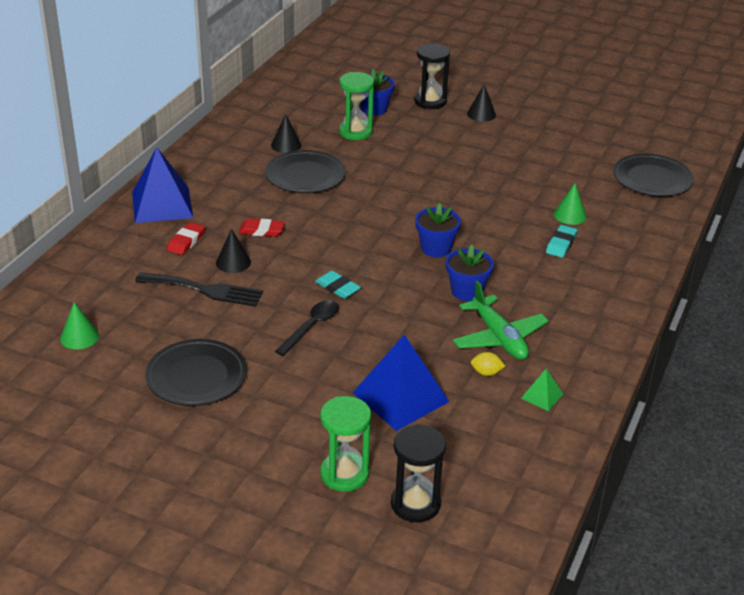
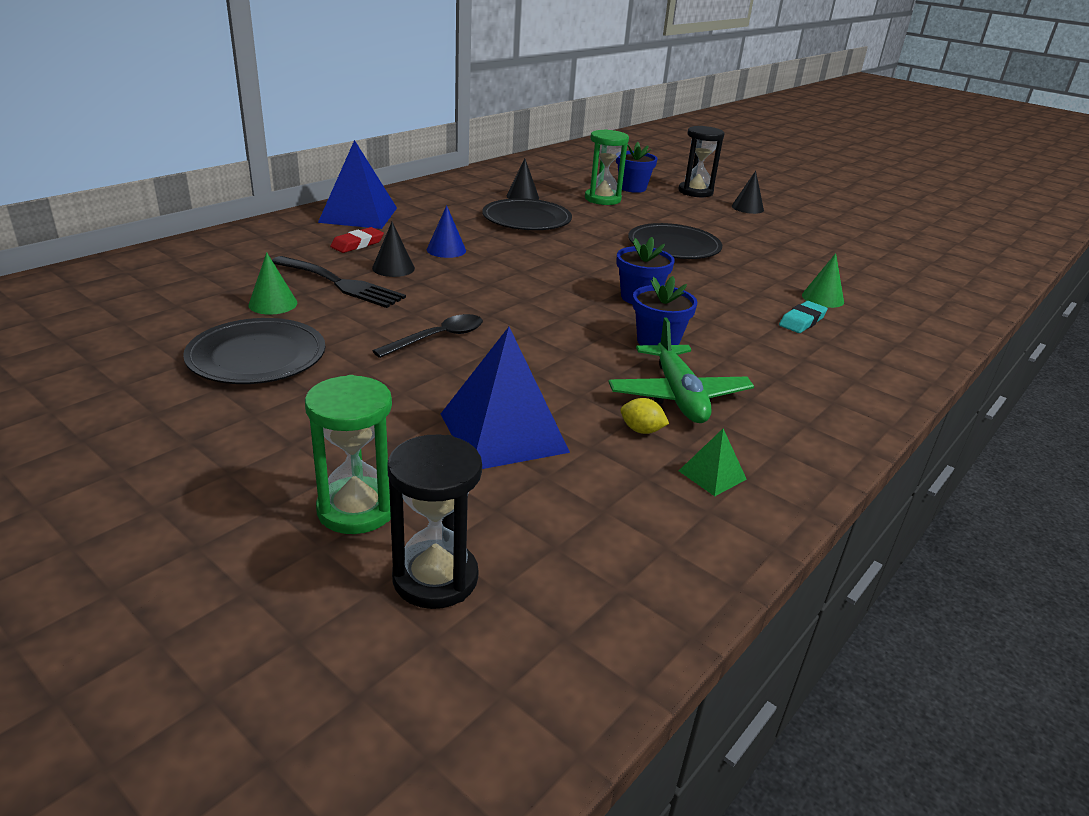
camera: 15 degrees right, 5 degrees down
(79, 337) = (162, 296): green cone -> green cone (273, 304)
(261, 230) = (446, 250): red eraser -> blue cone
(337, 287) = (497, 309): turquoise eraser -> none
(652, 179) = (939, 285): black plate -> black plate (674, 246)

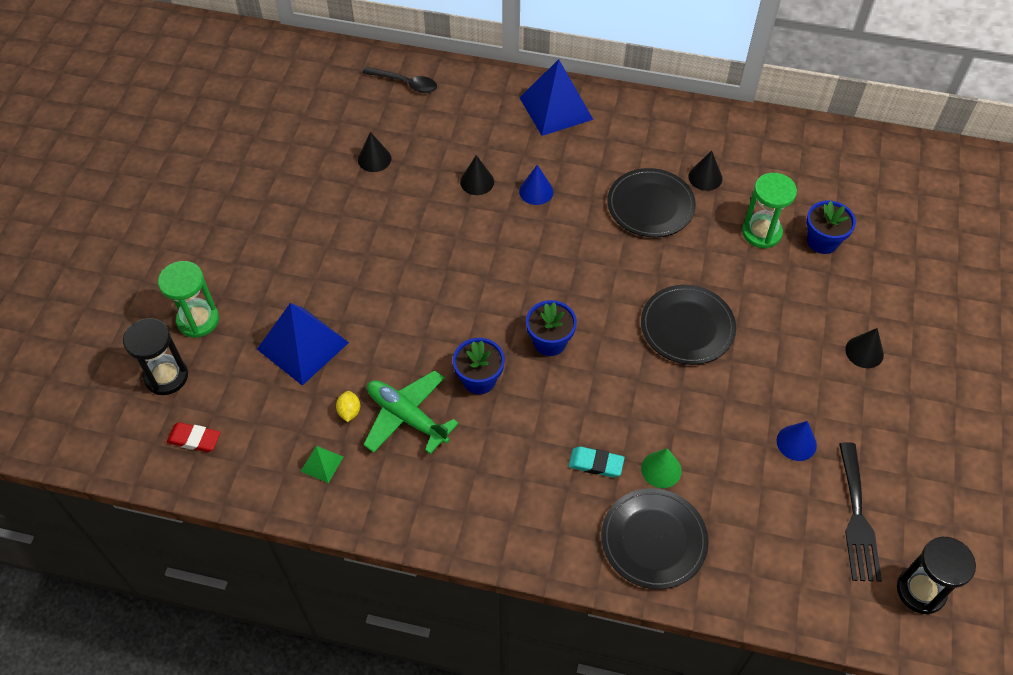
camera: 65 degrees right, 25 degrees up
(257, 356) = (307, 194): black plate -> black plate (653, 540)
(273, 304) = (374, 159): green cone -> black cone
(341, 284) = (428, 171): black fork -> black fork (857, 518)
(357, 244) = (500, 140): red eraser -> red eraser (194, 439)
(438, 338) = (391, 260): black spoon -> black spoon (405, 83)
(678, 396) = (407, 417): green plane -> green plane turned 75 degrees clockwise
(695, 192) = (869, 294): black hourglass -> black hourglass (920, 590)
(820, 249) = (796, 443): none -> blue cone

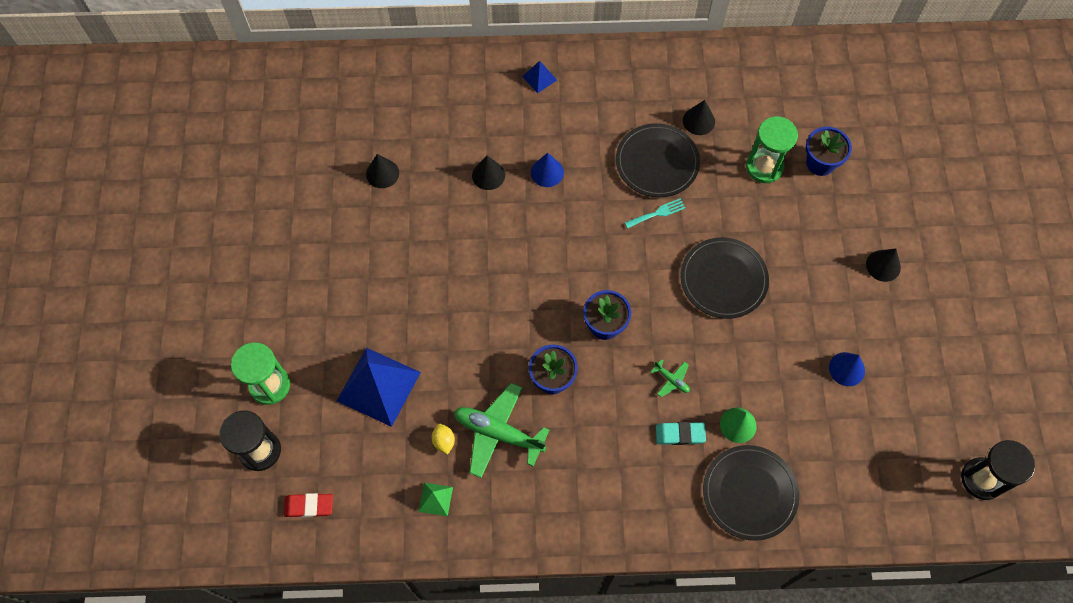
camera: 15 degrees left, 10 degrees up
(405, 83) = (386, 83): black spoon -> none
(555, 108) = (539, 78): blue pyramid -> blue pyramid, size x0.46
(603, 409) = (671, 380): none -> green plane
(636, 251) = (657, 213): none -> turquoise fork
(857, 518) = (914, 426): black fork -> none

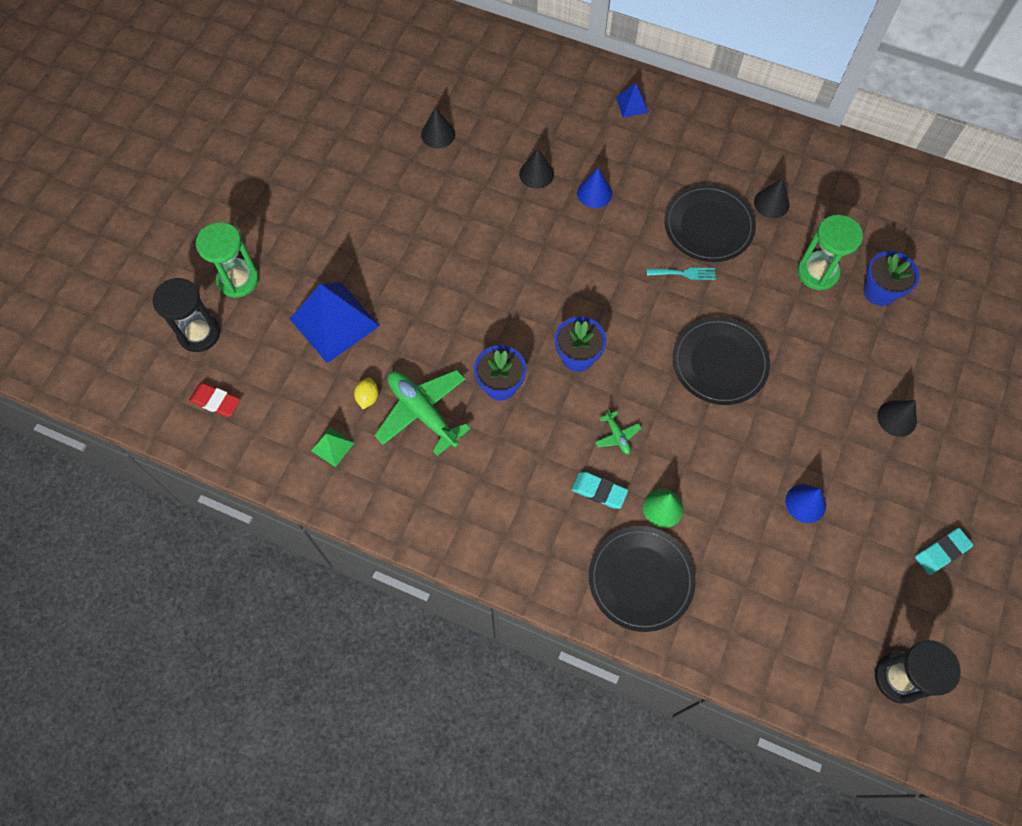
camera: 25 degrees right, 0 degrees up
(967, 362) = (941, 552): none -> turquoise eraser

